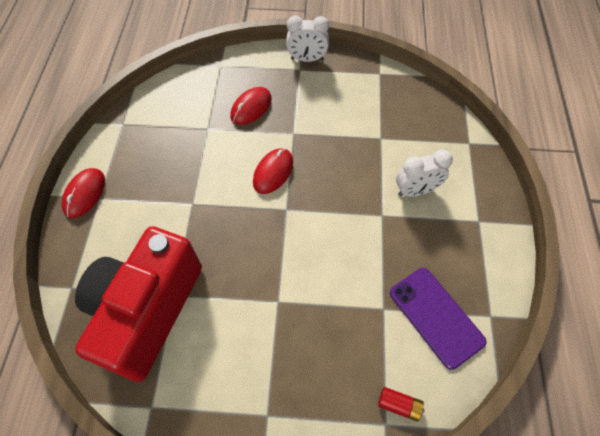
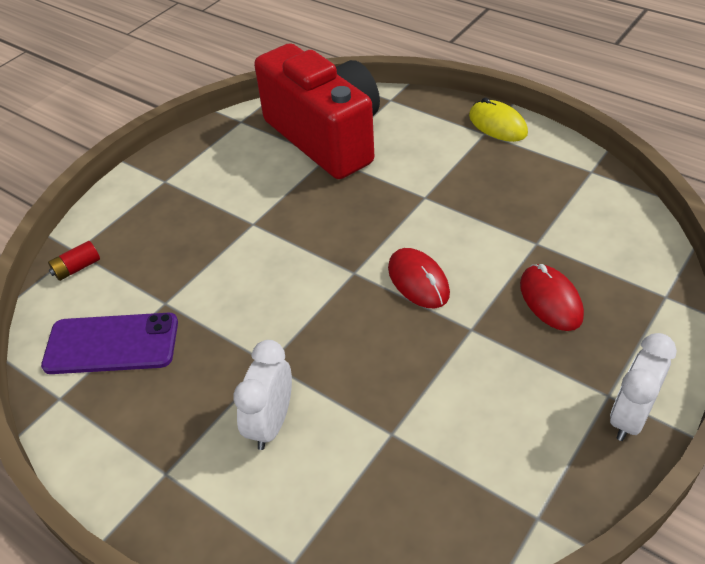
camera: 125 degrees right, 15 degrees down
(85, 194) = (497, 125): red mouse -> yellow mouse

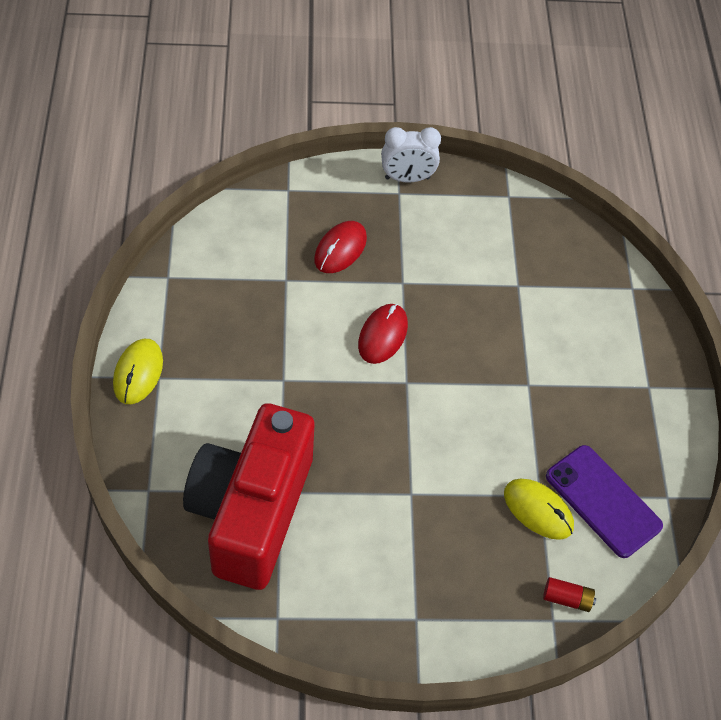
camera: 135 degrees left, 10 degrees up
(155, 293) = (538, 510): none -> yellow mouse
(271, 423) = (568, 352): white clock -> none

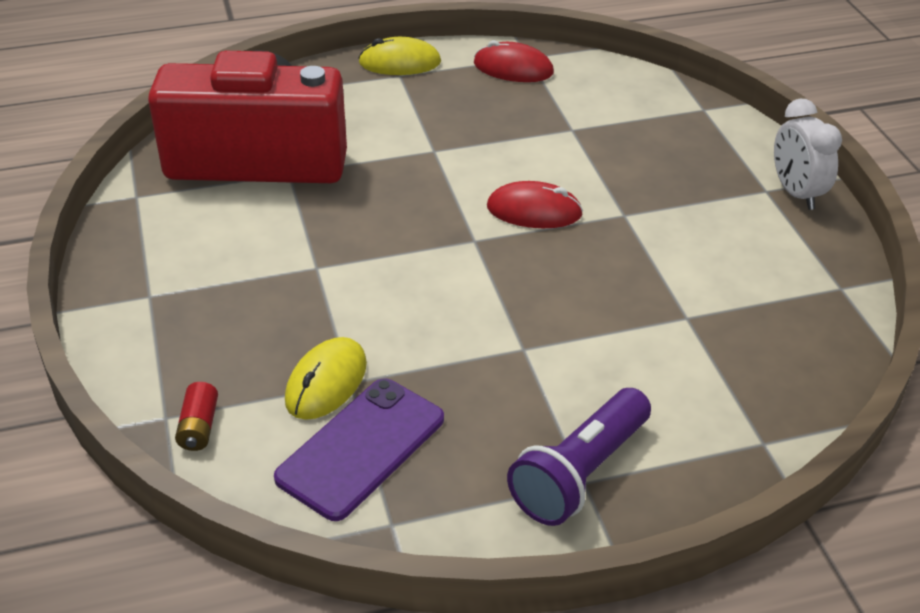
camera: 80 degrees right, 15 degrees down
(340, 249) = (642, 159): red mouse -> red mouse (513, 68)
(642, 386) = (580, 473): none -> purple flashlight

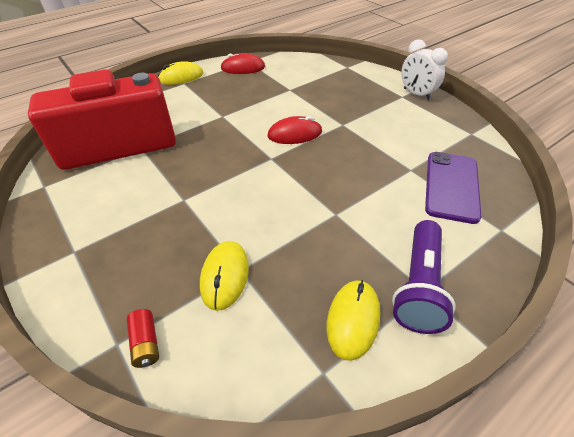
camera: 20 degrees left, 5 degrees up
(361, 448) = (272, 318): purple phone -> purple phone (451, 186)
(463, 482) = (353, 319): none -> yellow mouse

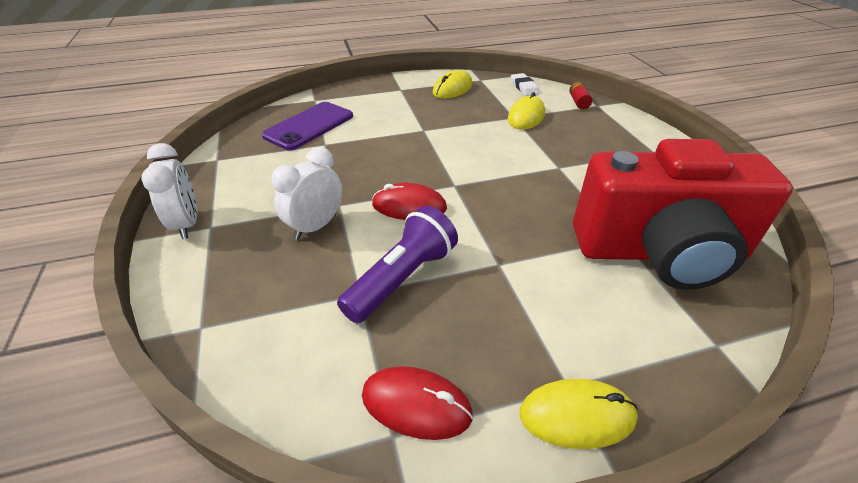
camera: 160 degrees left, 5 degrees down
(239, 368) = (524, 87): none -> white eraser
(343, 109) = (316, 226): none -> white clock
(419, 286) = (402, 91): purple flashlight -> purple flashlight (402, 278)

